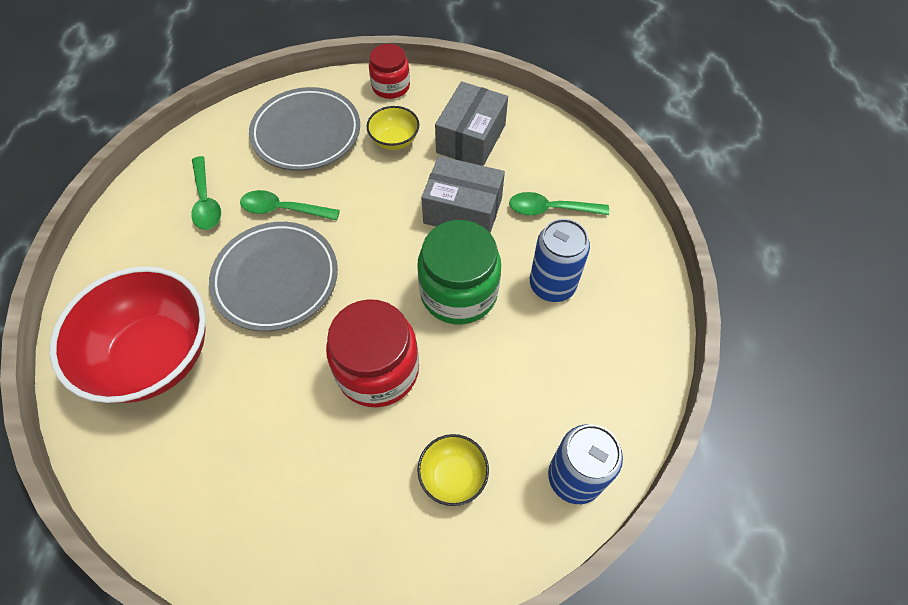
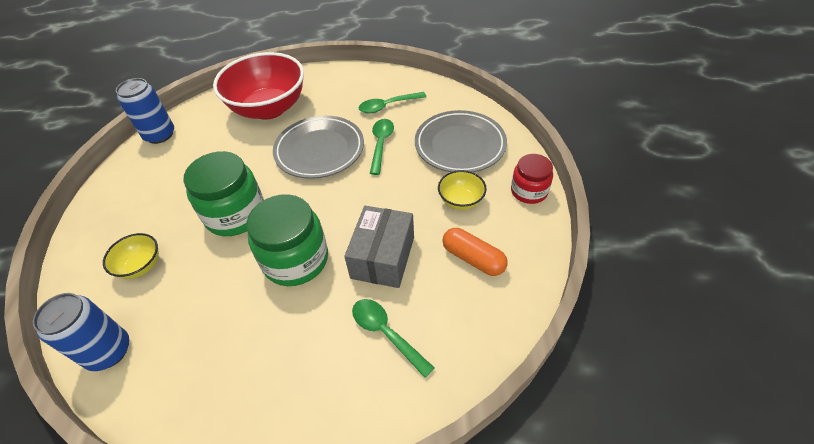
camera: 90 degrees right, 10 degrees down
(378, 370) = (235, 214): red jar -> green jar
(471, 138) = (473, 258): grey box -> orange capsule
(550, 209) = (386, 333): green spoon -> green spoon turned 45 degrees counterclockwise
(552, 285) = (295, 334): blue can -> blue can (160, 135)

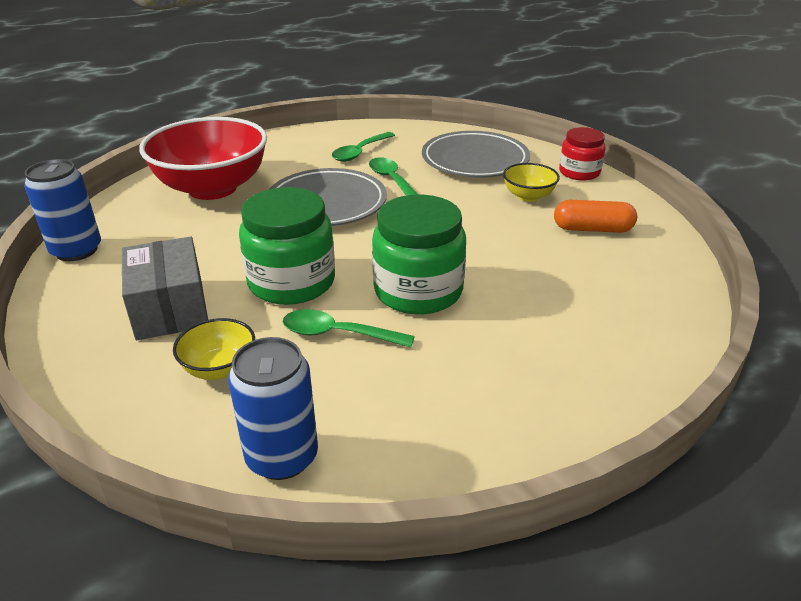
camera: 35 degrees left, 15 degrees down
(383, 257) = (508, 257): grey box -> grey box (170, 308)
(386, 333) = (586, 306): green spoon -> green spoon (338, 334)

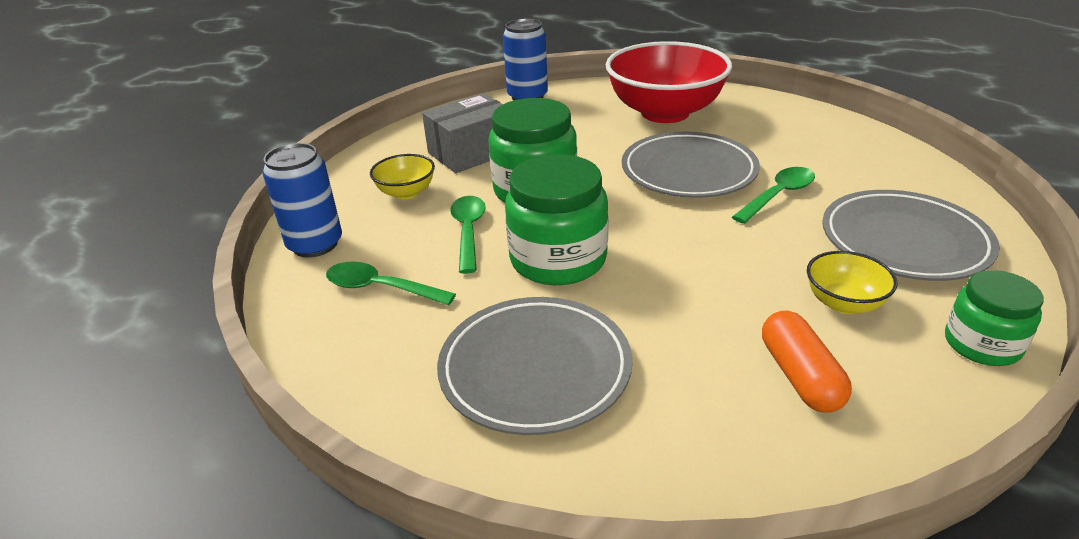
camera: 75 degrees right, 0 degrees up
(360, 152) = (826, 161): green spoon -> green spoon (381, 288)
(559, 328) = (535, 369): none -> grey plate
(579, 172) = (982, 344): red jar -> green jar

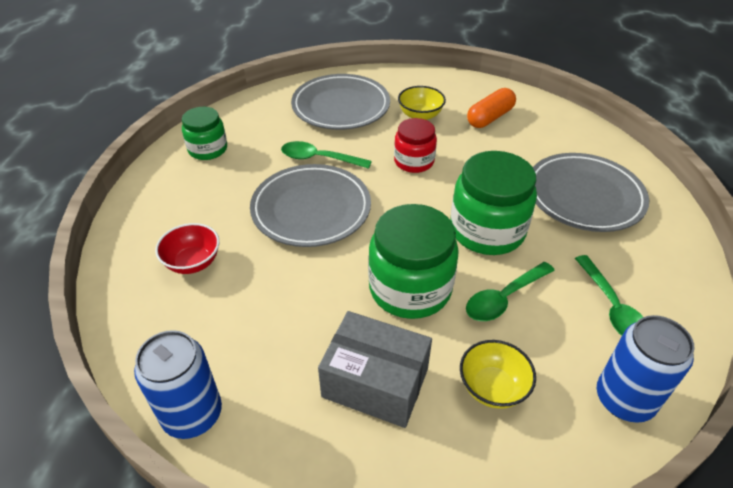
camera: 125 degrees left, 10 degrees up
(665, 113) = (193, 262): red bowl -> red bowl, size x0.45
(726, 256) = (414, 161): none -> red jar
(982, 344) = (415, 79): green jar -> green jar (208, 149)

